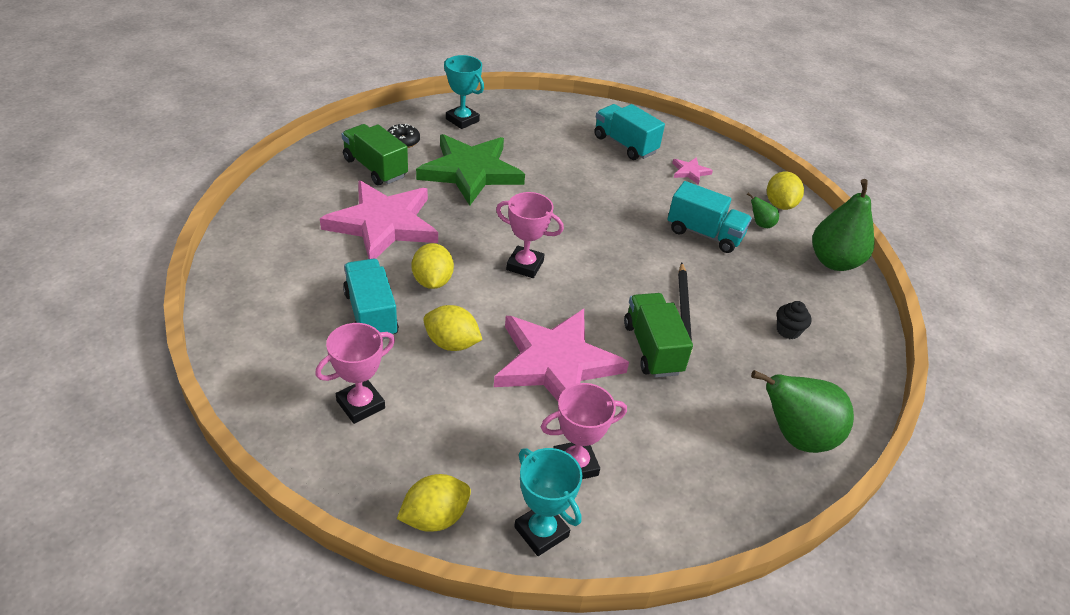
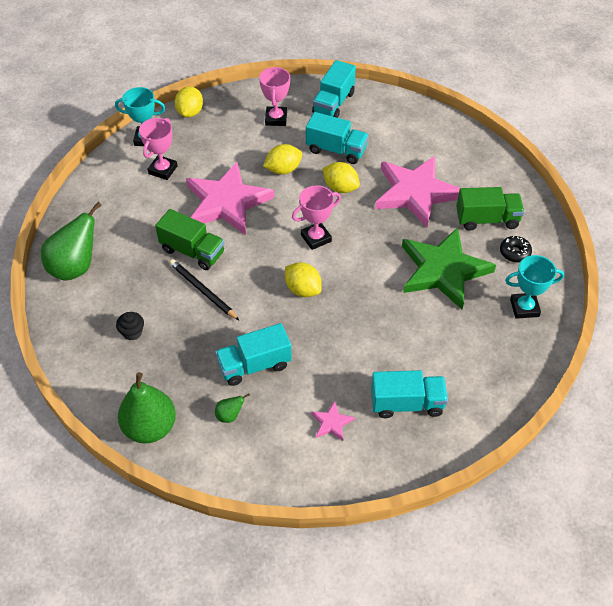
camera: 135 degrees right, 10 degrees up
(275, 362) = (333, 103): none -> turquoise truck
(780, 205) = (237, 455): yellow lemon -> yellow lemon (303, 289)

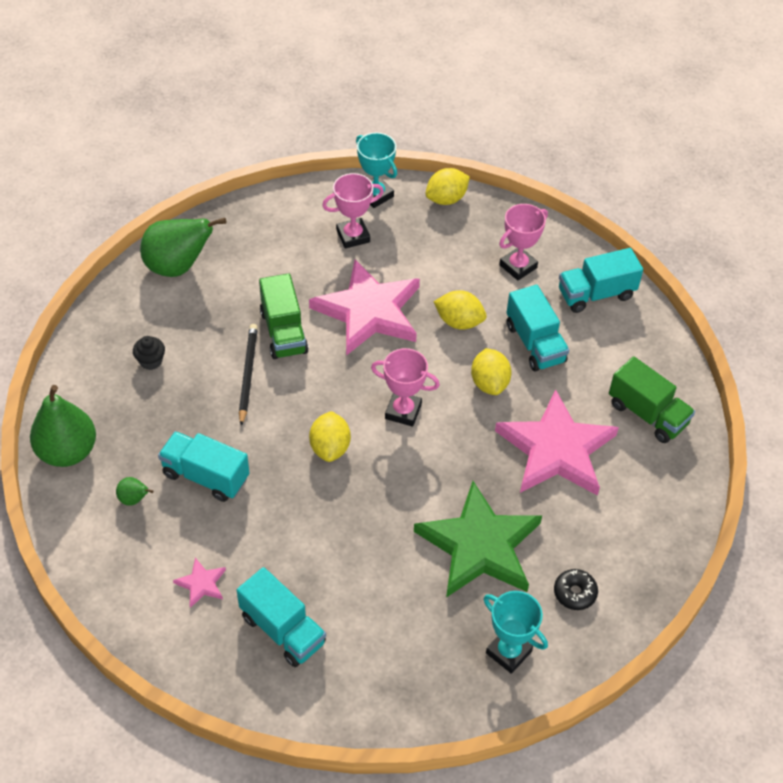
camera: 45 degrees right, 0 degrees up
(487, 219) = (592, 537): green truck -> green truck (647, 414)

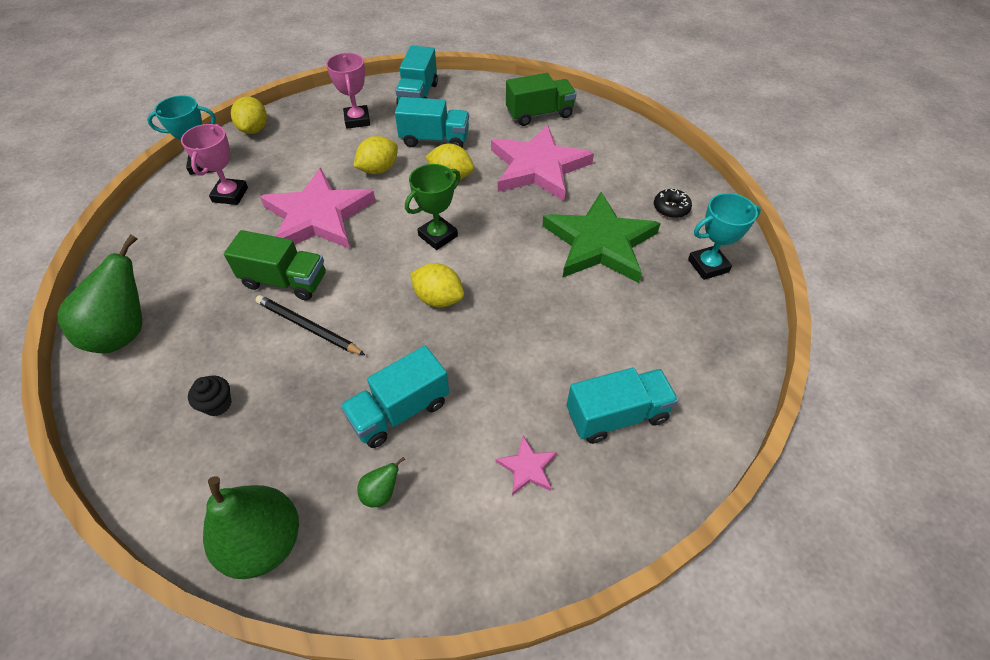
camera: 60 degrees left, 0 degrees up
(403, 411) = (438, 236): pink trophy -> green trophy

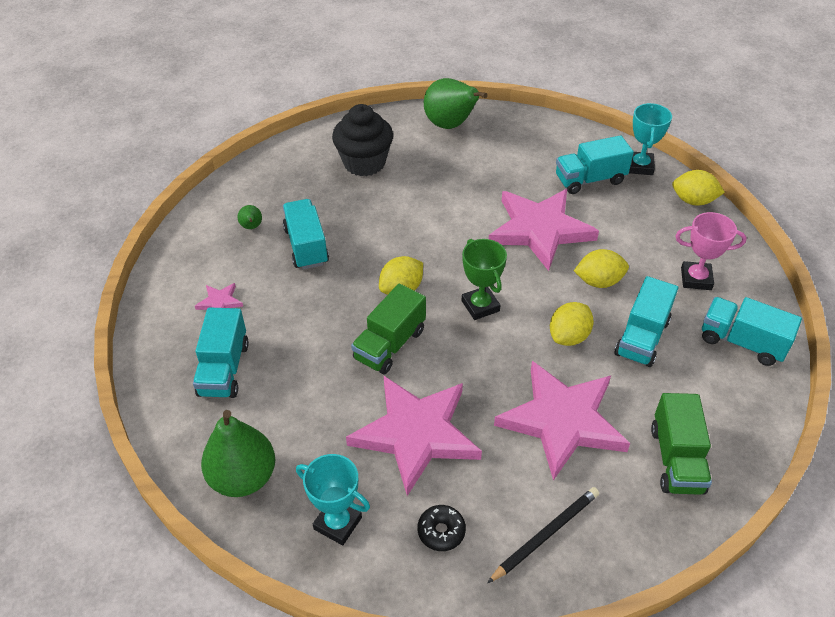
camera: 110 degrees right, 5 degrees down
(217, 404) = (364, 163): black cupcake -> black cupcake, size x2.20
(230, 195) = (590, 180): pink trophy -> turquoise truck
(264, 542) = (255, 176): green pear -> green pear (243, 477)
(285, 281) = (465, 202): green truck -> green truck (390, 344)
(308, 327) = (410, 210): black pencil -> black pencil (545, 534)
(379, 169) = (598, 281): yellow lemon -> yellow lemon turned 75 degrees counterclockwise
(599, 243) = (416, 434): green star -> pink star
(708, 266) = (338, 523): turquoise trophy -> turquoise trophy turned 60 degrees counterclockwise

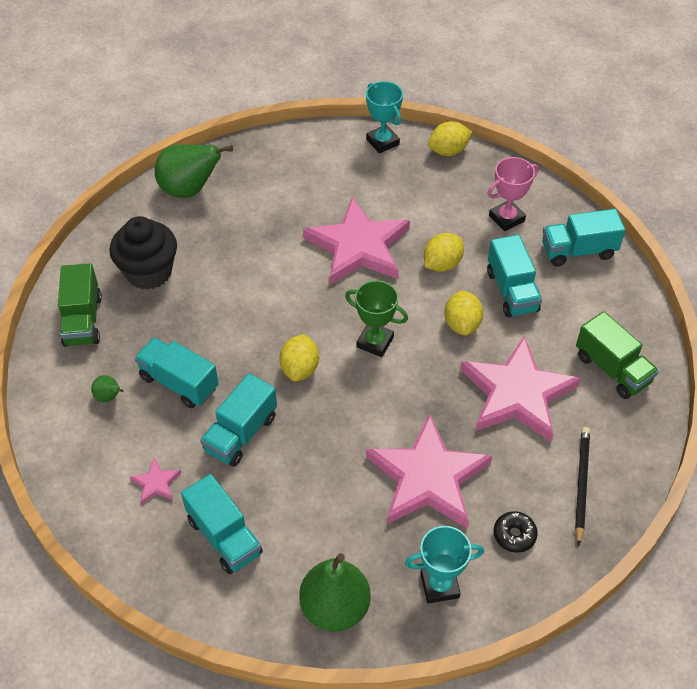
camera: 40 degrees left, 5 degrees up
(390, 344) = (337, 421): green truck -> green truck (83, 320)
(590, 180) = (355, 177): turquoise truck -> turquoise truck (241, 433)

